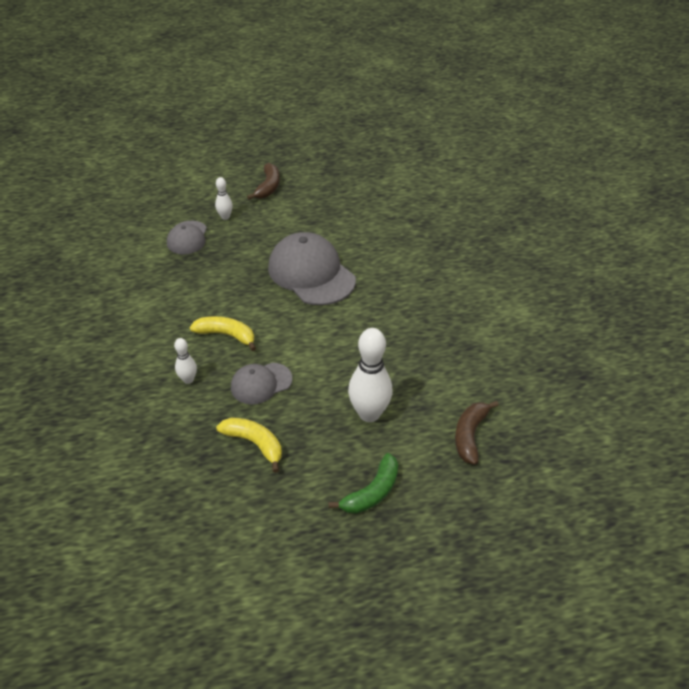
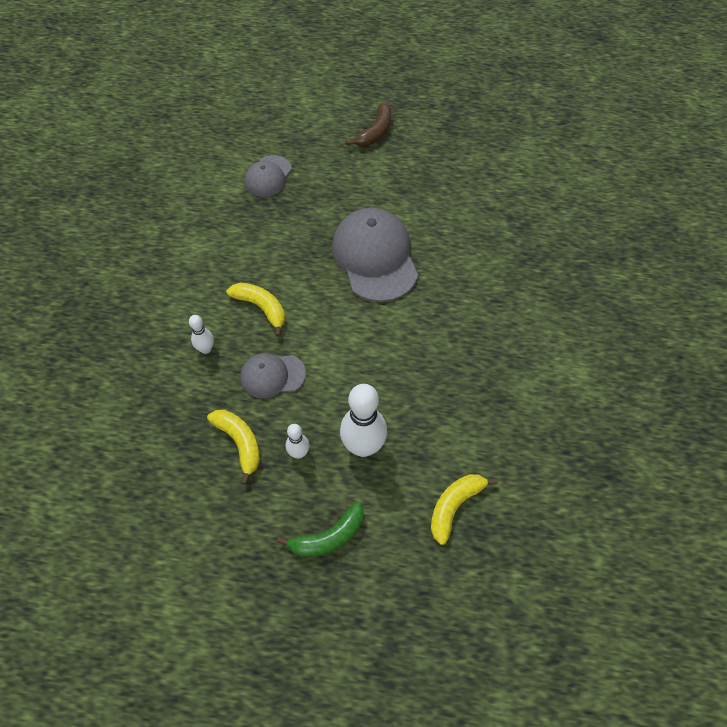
camera: 20 degrees right, 15 degrees up
(225, 217) = (316, 160): white bowling pin -> white bowling pin (299, 453)
(470, 435) = (454, 506): brown banana -> yellow banana

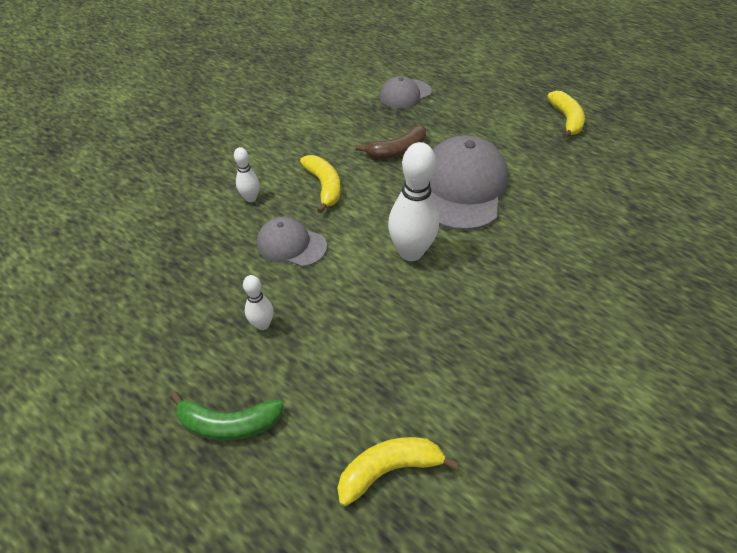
camera: 30 degrees right, 10 degrees down
(239, 443) = (216, 288): yellow banana -> yellow banana (566, 119)
(363, 446) = (331, 350): white bowling pin -> white bowling pin (411, 252)
(375, 132) = (528, 94): brown banana -> brown banana (398, 150)

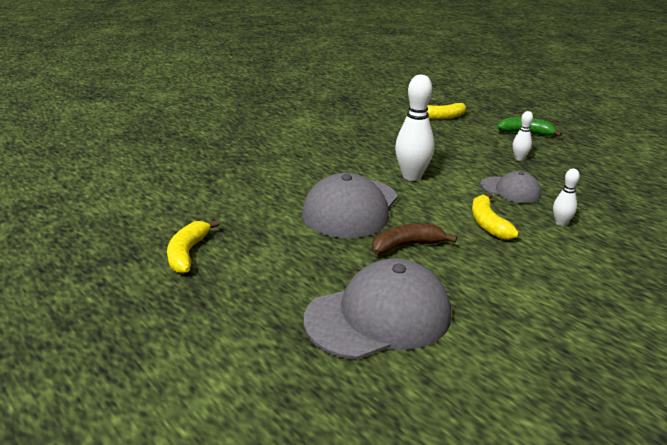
camera: 170 degrees left, 20 degrees down
(405, 94) = (379, 316): grey cap -> grey cap, size x1.82

